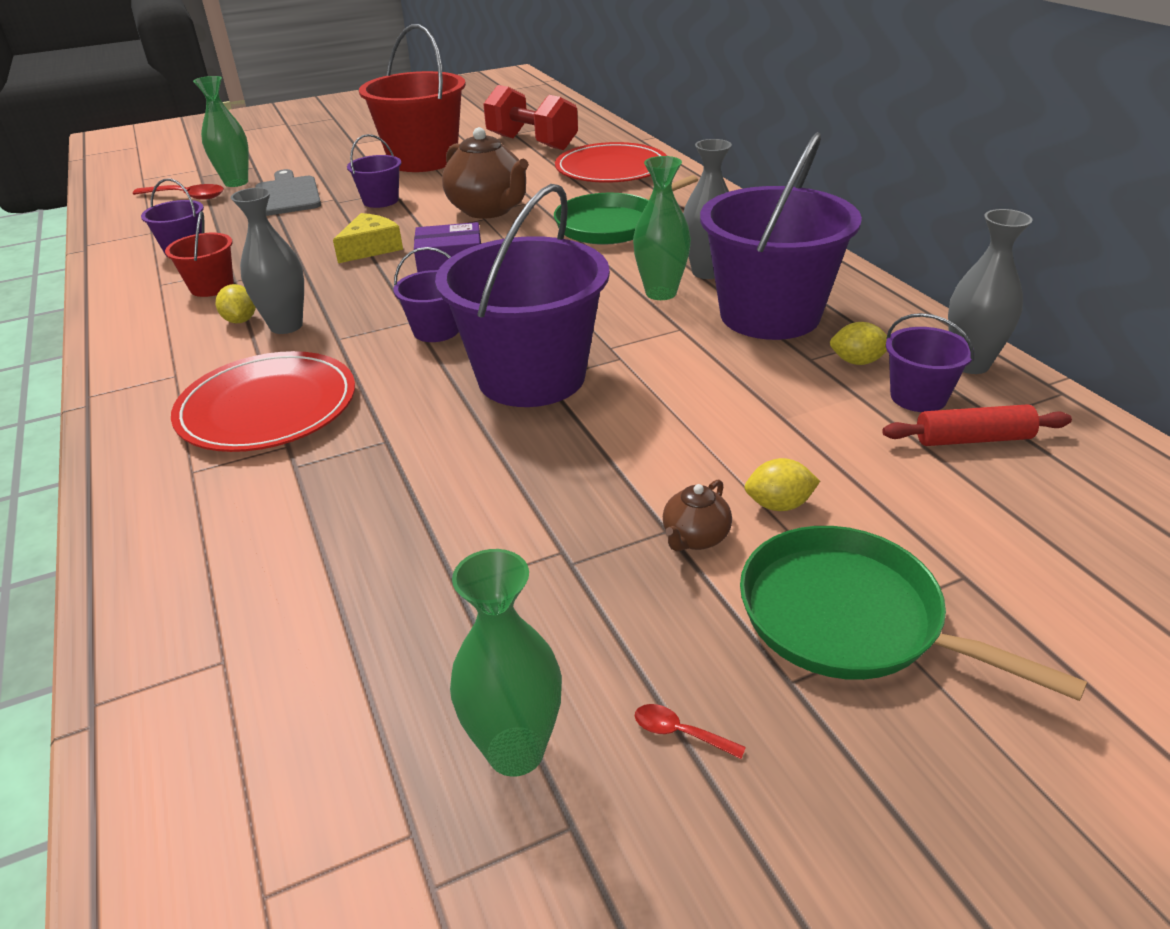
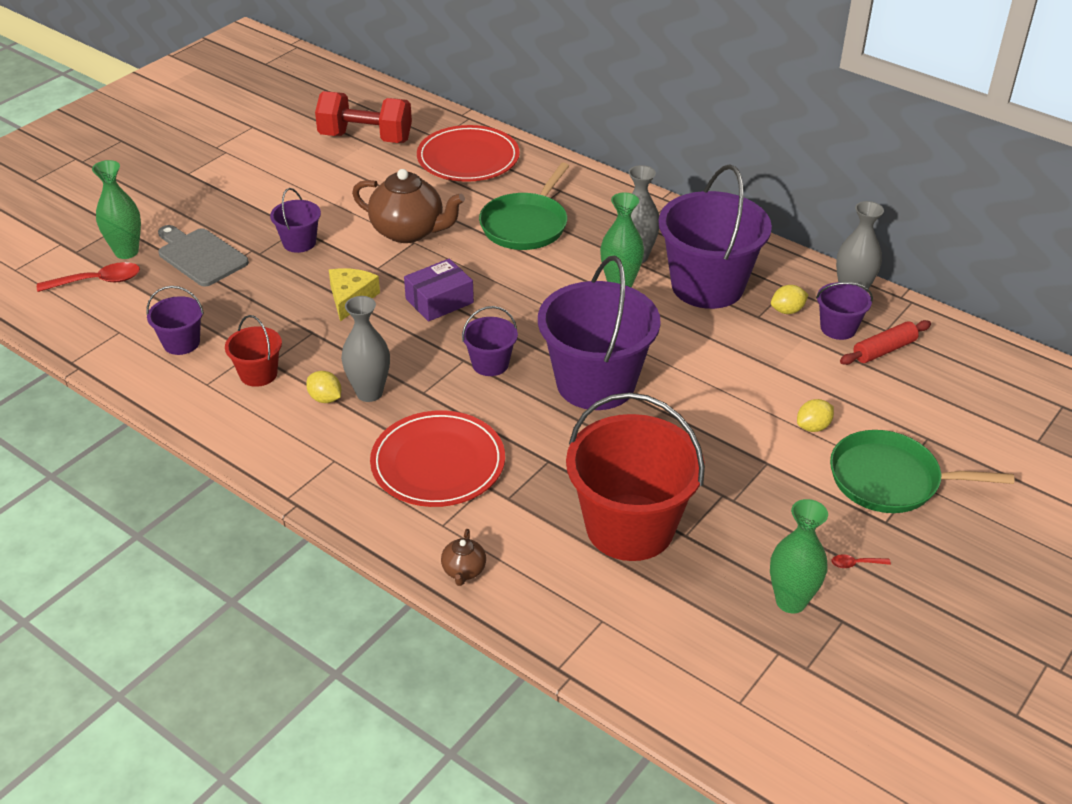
camera: 30 degrees left, 5 degrees up
(423, 160) = (284, 182): red bucket -> red bucket (630, 527)
(695, 538) = (785, 462): brown teapot -> brown teapot (463, 571)

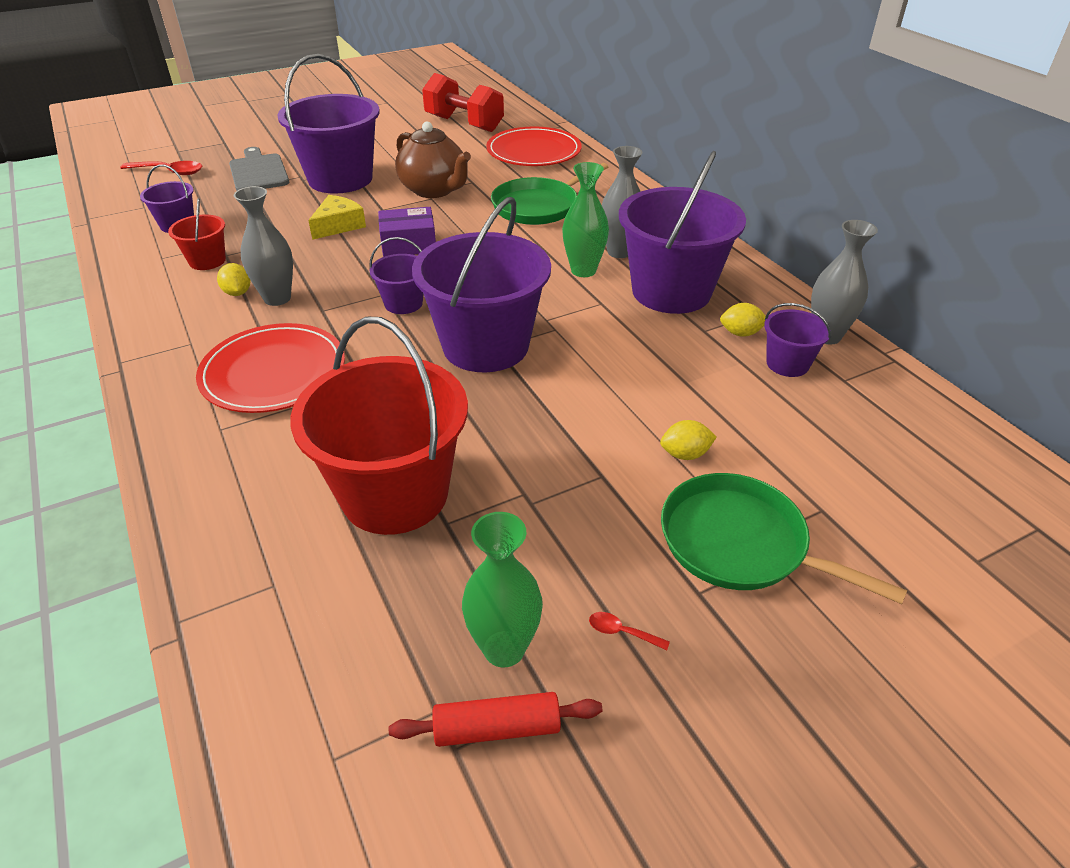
camera: 25 degrees right, 0 degrees up
(126, 252) = (211, 158): green vase -> none
(299, 242) = (340, 179): purple bucket -> purple bucket, size x2.12
(463, 571) = (193, 480): brown teapot -> none
(884, 350) = (828, 399): red rolling pin -> red rolling pin (497, 728)

